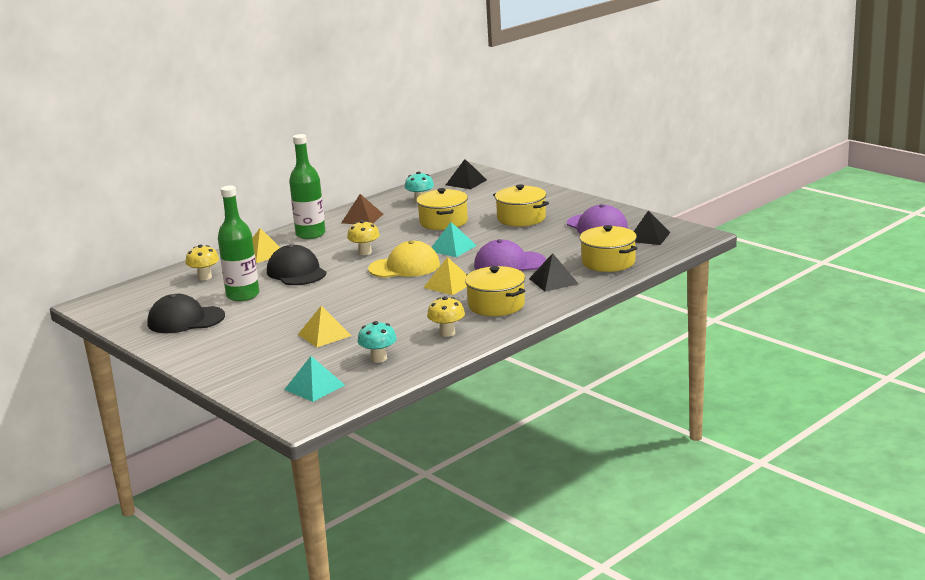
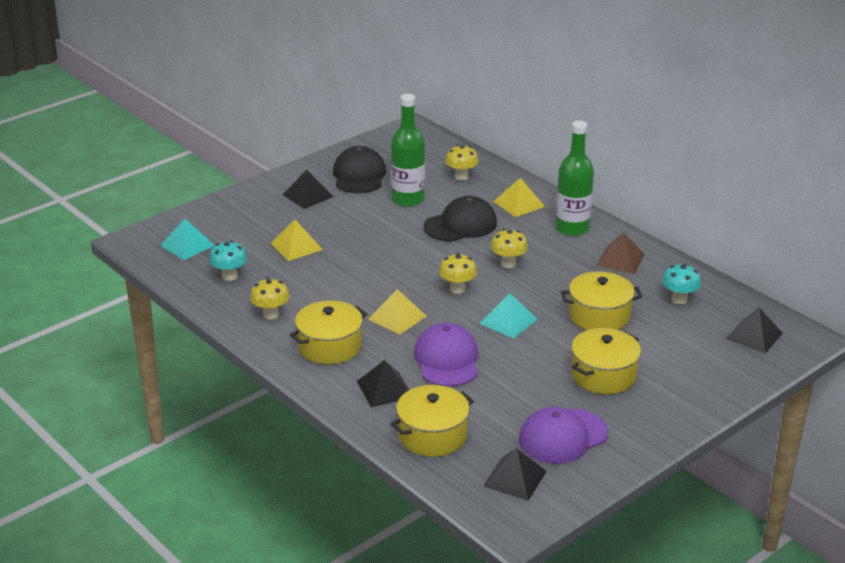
camera: 90 degrees right, 10 degrees up
(221, 339) = (308, 195): none -> black pyramid
(404, 267) = (457, 289): yellow cap -> yellow mushroom

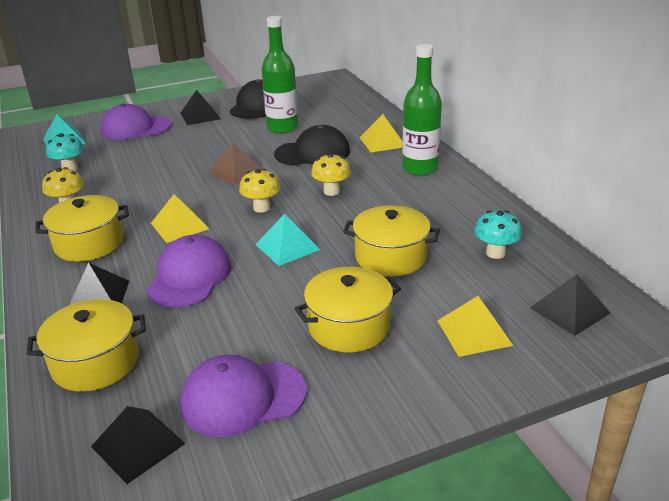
camera: 20 degrees right, 0 degrees up
(251, 219) = (136, 128): none -> purple cap
(296, 246) = (150, 152): yellow pyramid -> yellow pyramid (474, 332)
(461, 177) = (345, 115): yellow mushroom -> none
(620, 259) = (452, 203): brown pyramid -> brown pyramid (236, 171)

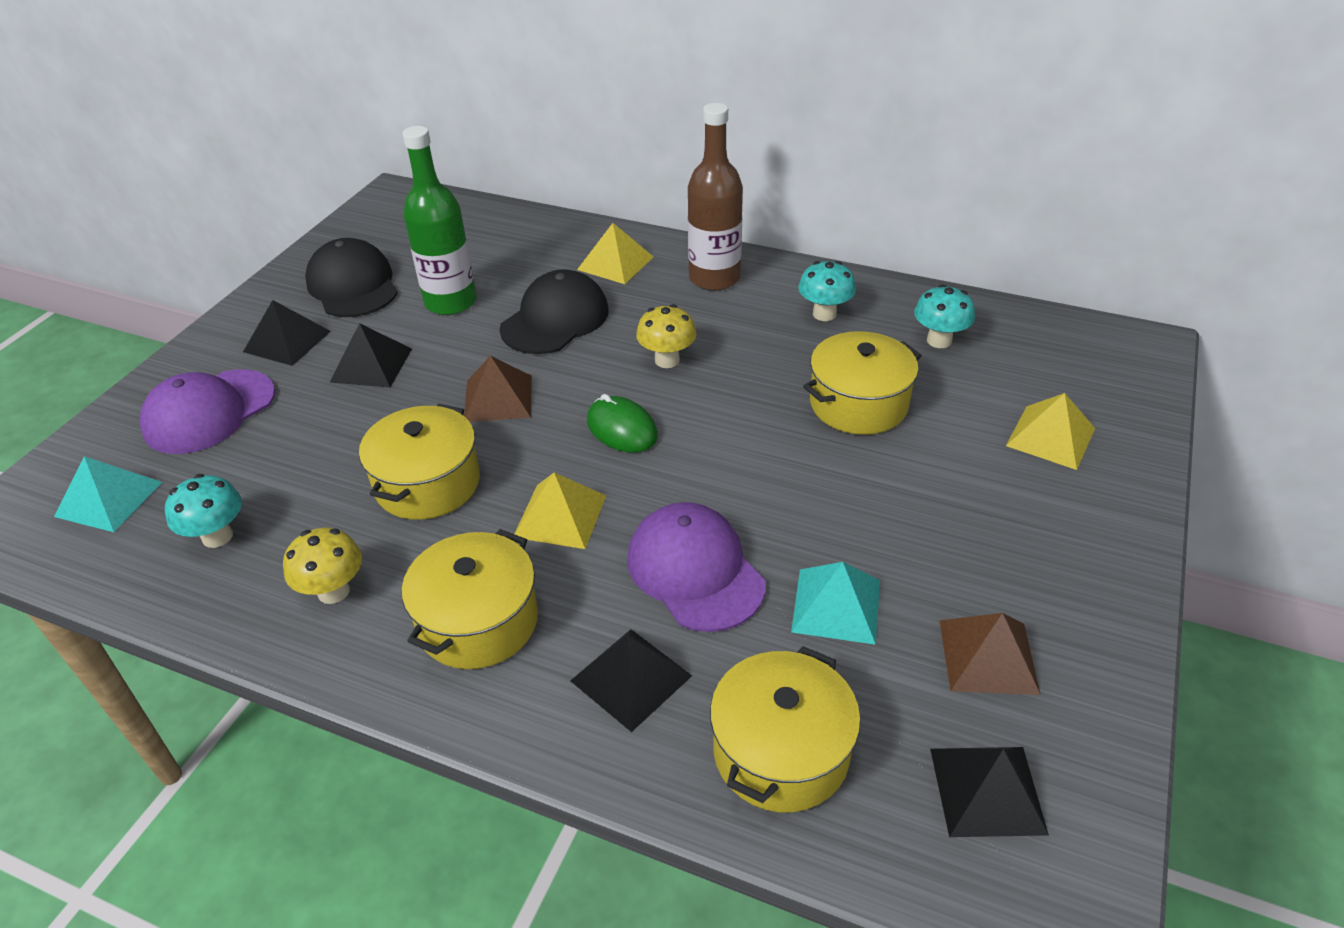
camera: 45 degrees left, 10 degrees up
(243, 397) = (988, 656): purple cap -> brown pyramid
(261, 208) = (622, 429): yellow mushroom -> green mouse
(287, 247) = (738, 460): turquoise pyramid -> turquoise pyramid (836, 605)
(349, 326) = (948, 507): yellow pot -> yellow pot (427, 483)
(420, 168) = (714, 278): green bottle -> brown bottle
(450, 210) = (824, 314): none -> turquoise mushroom
(569, 310) = (1079, 364): black pyramid -> black pyramid (371, 365)

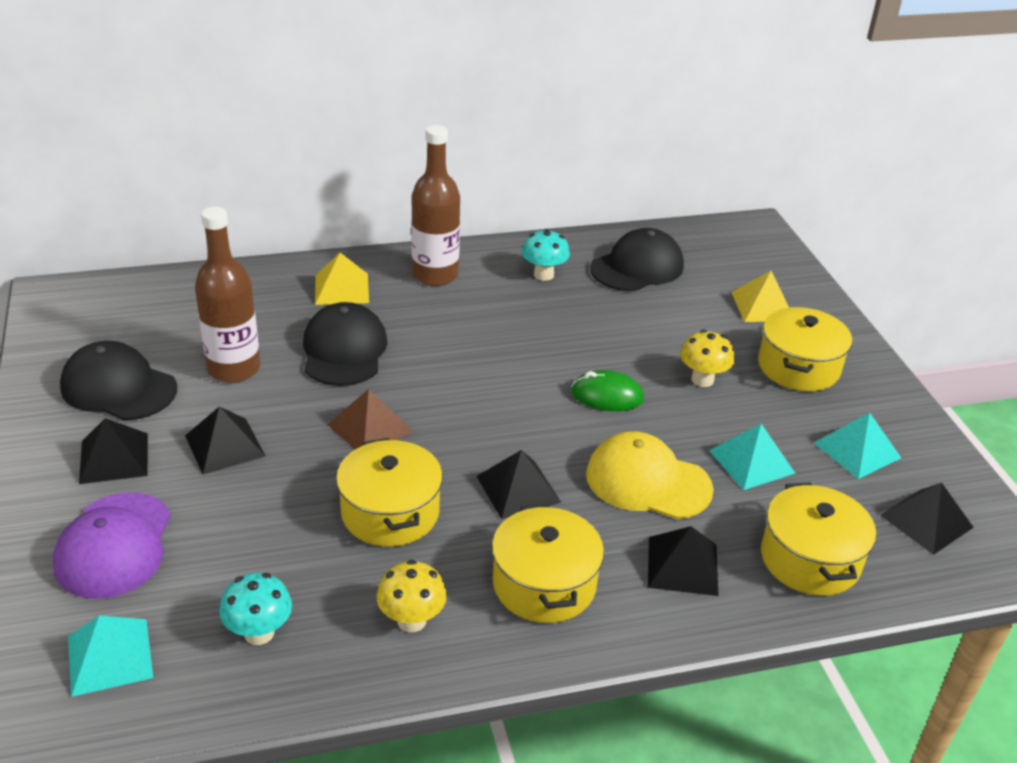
camera: 40 degrees left, 5 degrees down
(450, 302) = (234, 369): green bottle -> brown bottle
(560, 516) = (518, 489): yellow pyramid -> black pyramid
(622, 429) = (492, 411): green mouse -> green mouse (607, 395)
(667, 360) = (468, 349): yellow mushroom -> yellow mushroom (702, 380)
(695, 571) = (648, 481): purple cap -> yellow cap
(858, 404) = (632, 329): yellow pot -> yellow pot (798, 367)
(939, 340) = (637, 267): turquoise mushroom -> black cap
(988, 656) = (857, 450): brown pyramid -> turquoise pyramid

